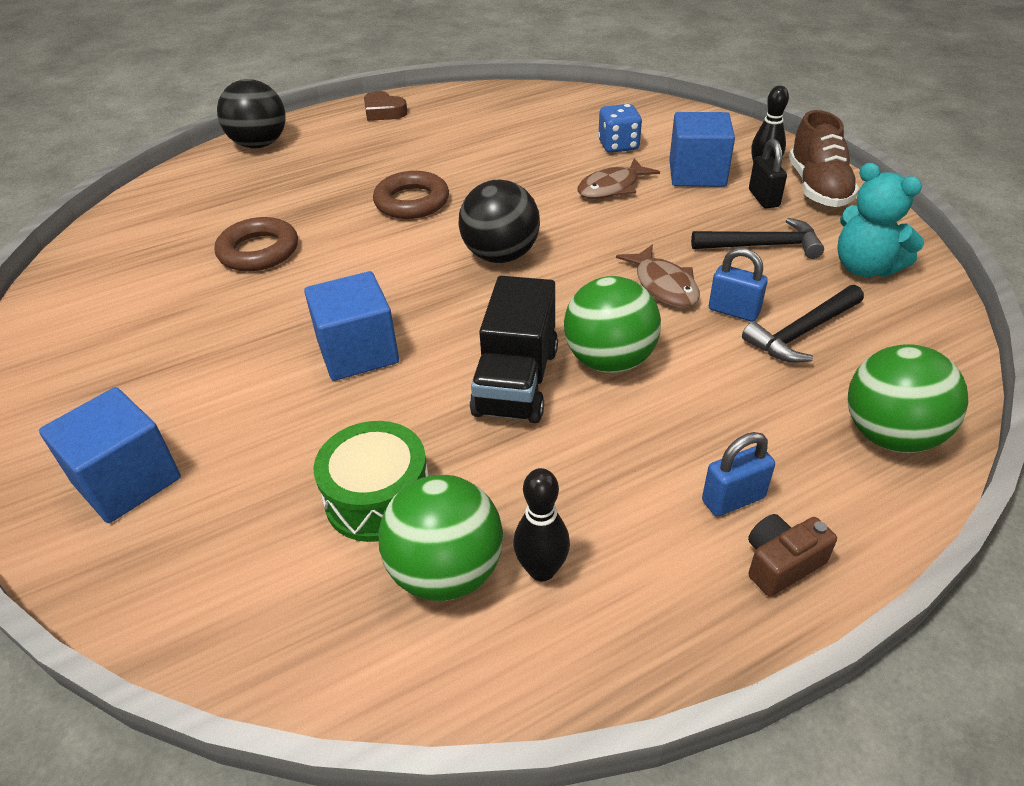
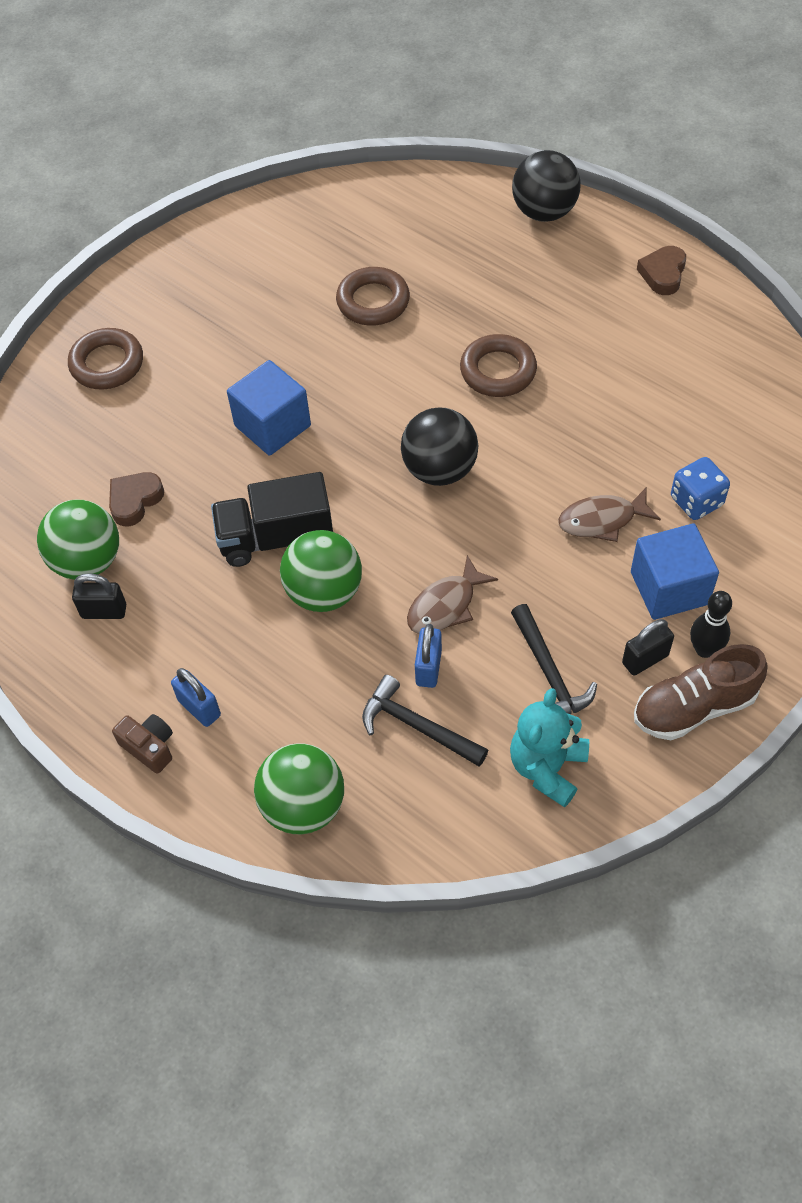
camera: 70 degrees right, 15 degrees up
(127, 480) = (107, 364): blue cube -> brown ring
(378, 498) = (135, 501): green drum -> brown heart
(542, 570) = (104, 611): black bowling pin -> black padlock
(612, 187) = (602, 520): brown fish -> brown fish turned 45 degrees counterclockwise

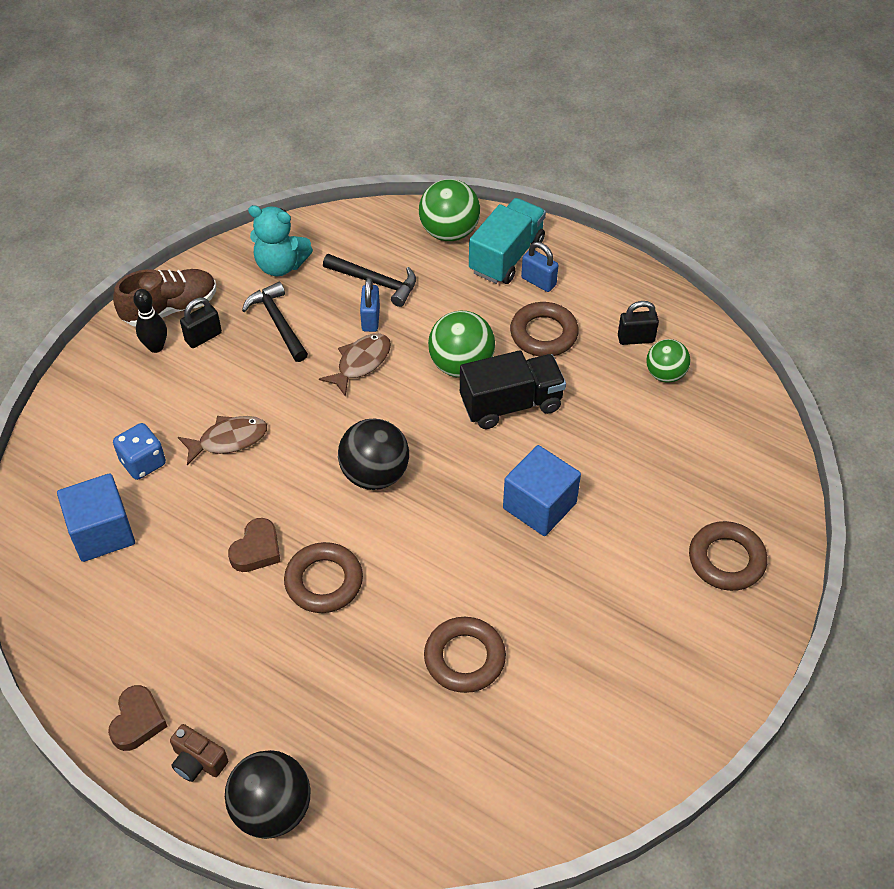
camera: 170 degrees right, 5 degrees down
(87, 561) = (665, 374): green ball -> green ball, size x0.65
(135, 501) = (644, 426): brown heart -> brown heart (257, 550)
(149, 747) = (567, 256): brown camera -> brown camera (198, 761)
(214, 627) = (543, 334): none -> brown ring
(232, 754) = (506, 256): none -> turquoise truck
(547, 767) = (280, 265): turquoise teddy bear -> turquoise teddy bear turned 90 degrees clockwise
(669, 588) = (177, 389): blue cube -> blue cube (102, 532)

